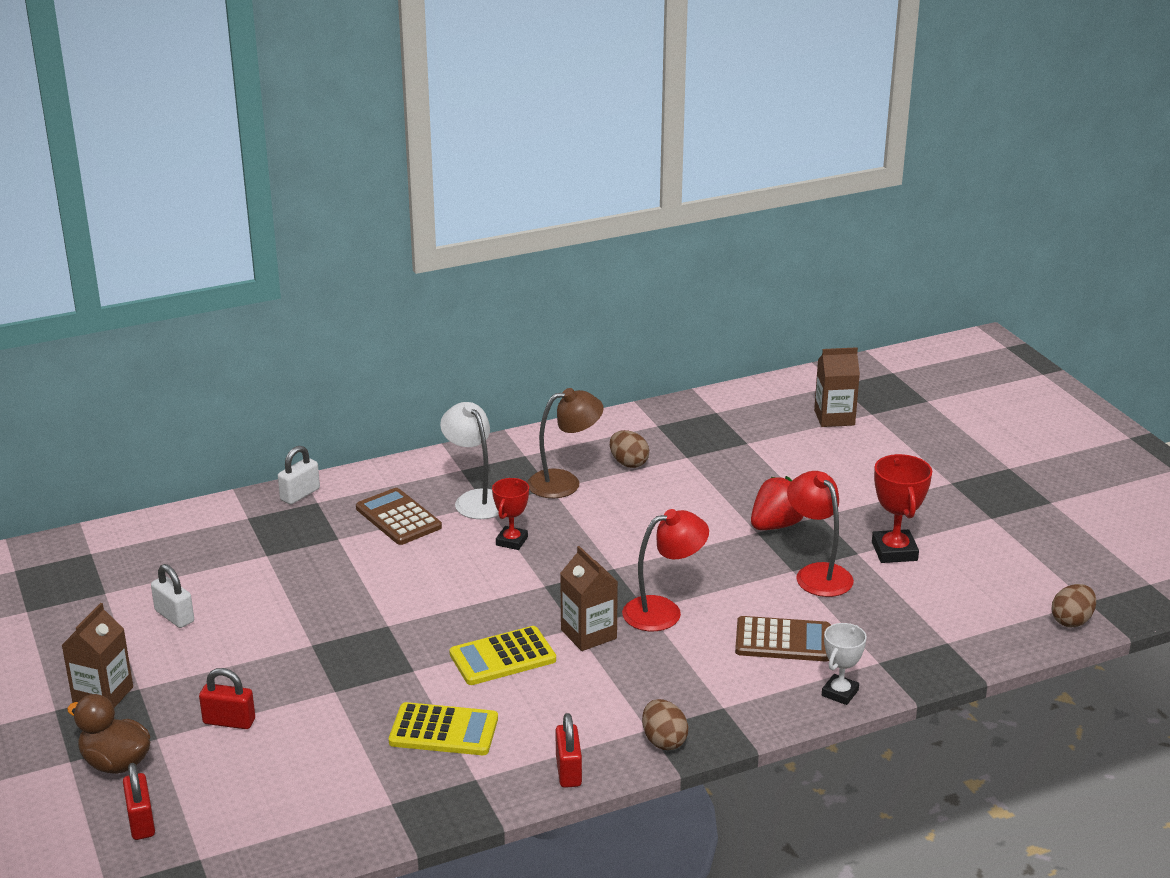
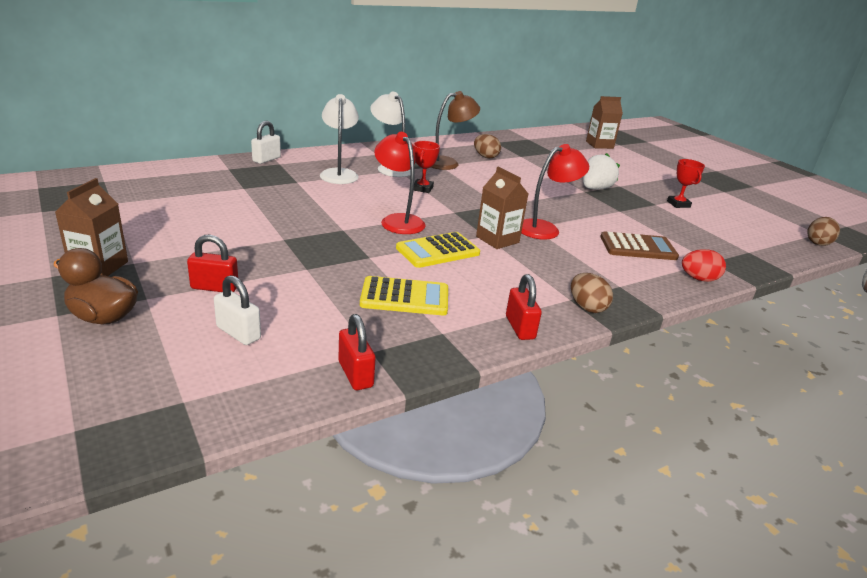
camera: 10 degrees left, 0 degrees up
(141, 822) = (123, 367): red padlock -> red padlock (355, 374)
(174, 616) = (169, 218): white padlock -> white padlock (238, 333)
(398, 518) = (339, 174): brown calculator -> white lamp
(776, 525) = (595, 189): red strawberry -> white strawberry
(817, 574) = (637, 213): red lamp -> red lamp (398, 220)
(840, 693) = (698, 279): white trophy -> red egg
(894, 551) = (678, 204): red trophy -> red trophy, size x0.66

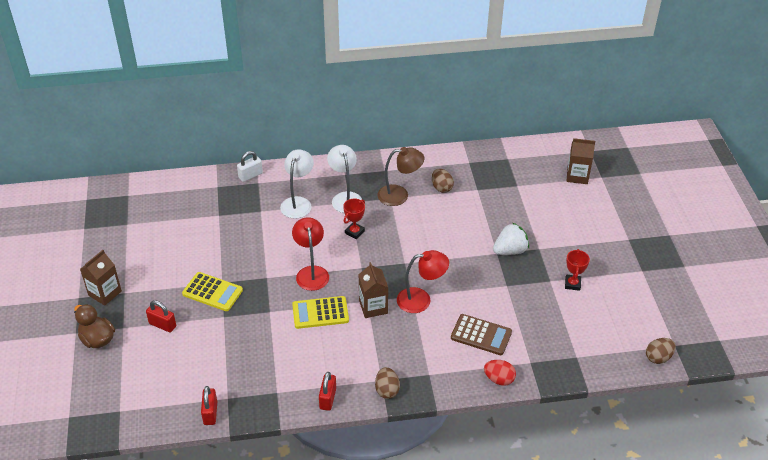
camera: 25 degrees right, 15 degrees up
(238, 333) = (162, 367): white padlock -> none
(405, 297) = (271, 356): yellow calculator -> yellow calculator (212, 292)

